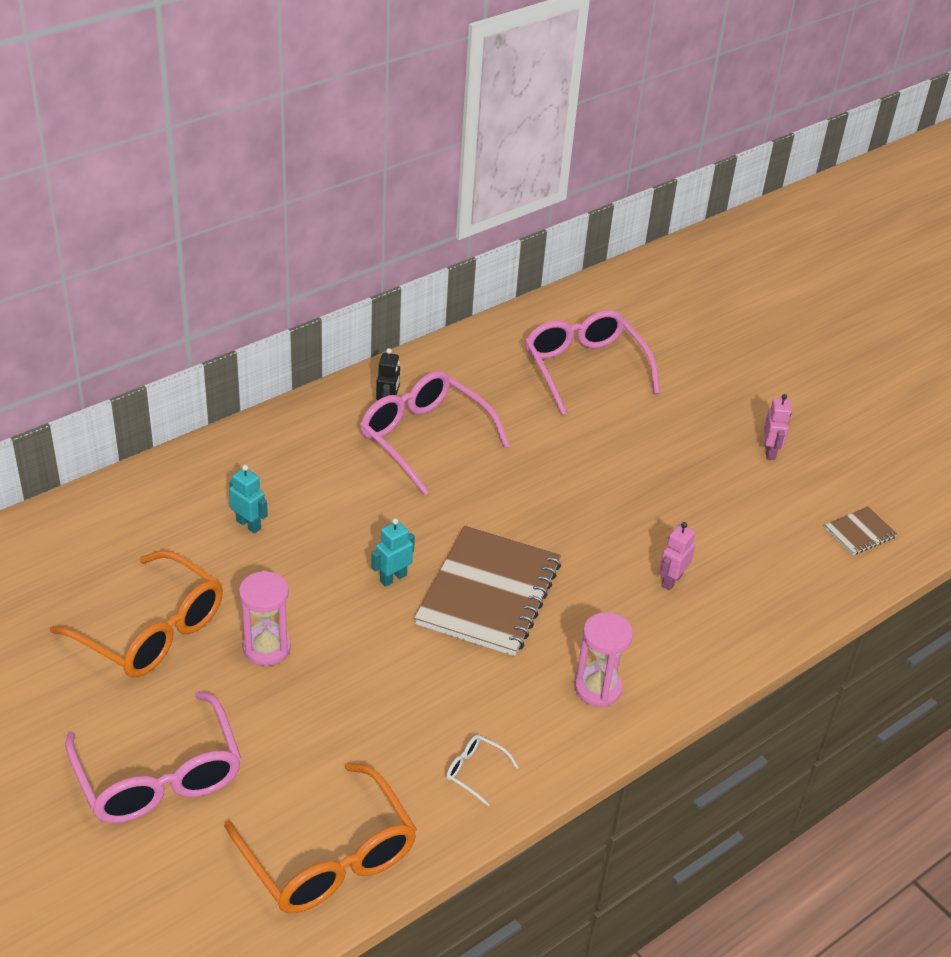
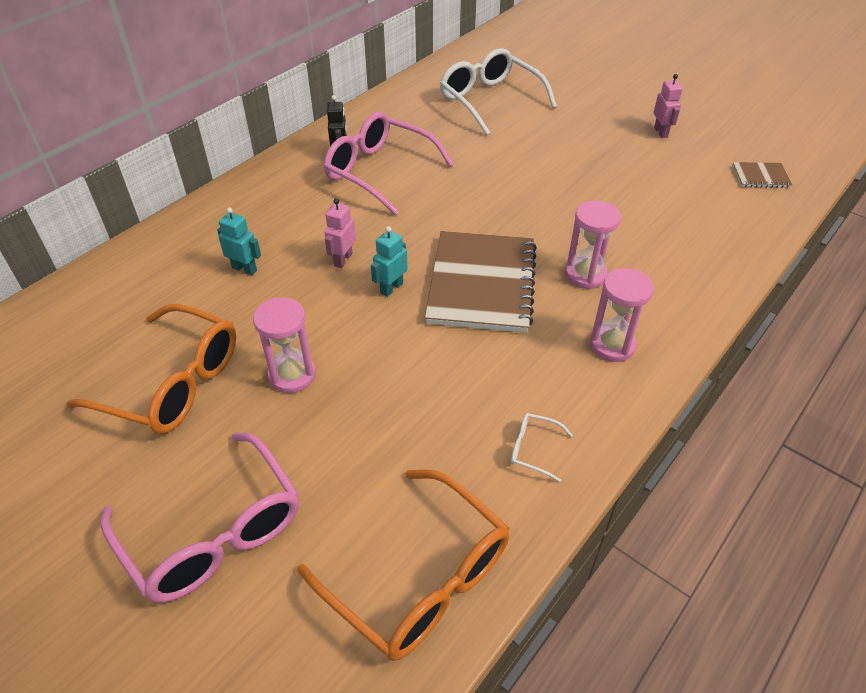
camera: 10 degrees left, 5 degrees up
(585, 369) = (490, 101): pink glasses -> white glasses
(603, 607) = (585, 275): none -> pink hourglass
(671, 580) = (632, 242): pink robot -> pink robot (343, 260)
(859, 532) = (760, 176): brown notebook -> brown notebook turned 45 degrees clockwise

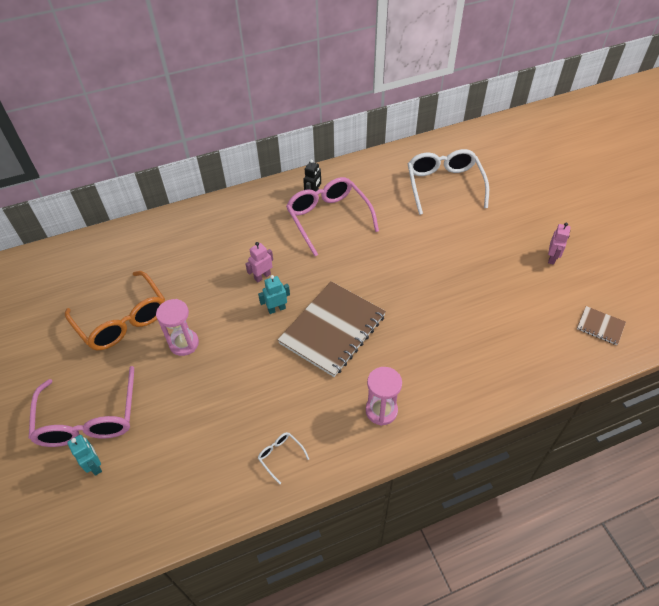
camera: 30 degrees right, 5 degrees up
(244, 269) = (204, 260): turquoise robot -> turquoise robot (95, 465)
(418, 577) = (166, 498): orange glasses -> none
(585, 275) = (404, 352): pink hourglass -> none

